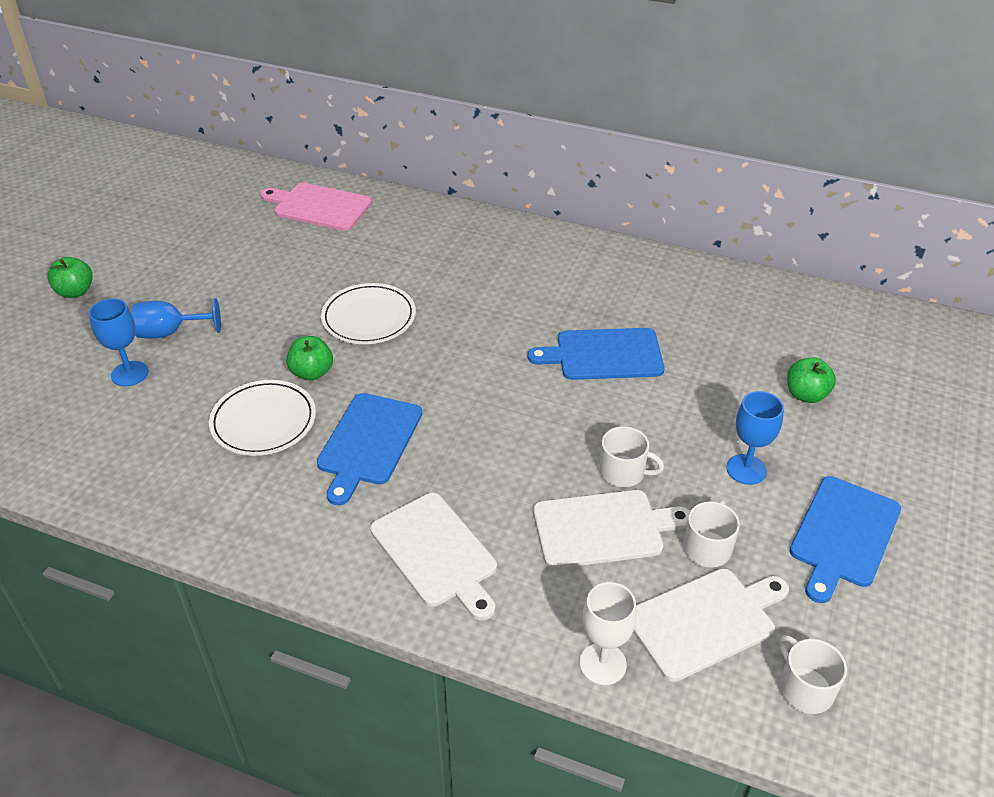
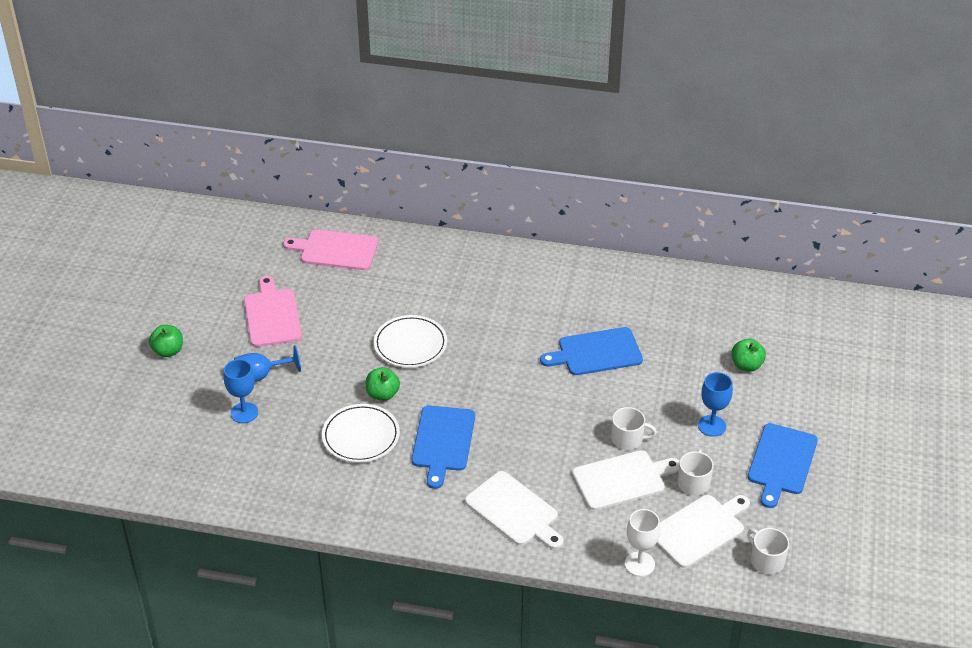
camera: 10 degrees left, 0 degrees up
(215, 267) = (272, 315): none -> pink cutting board

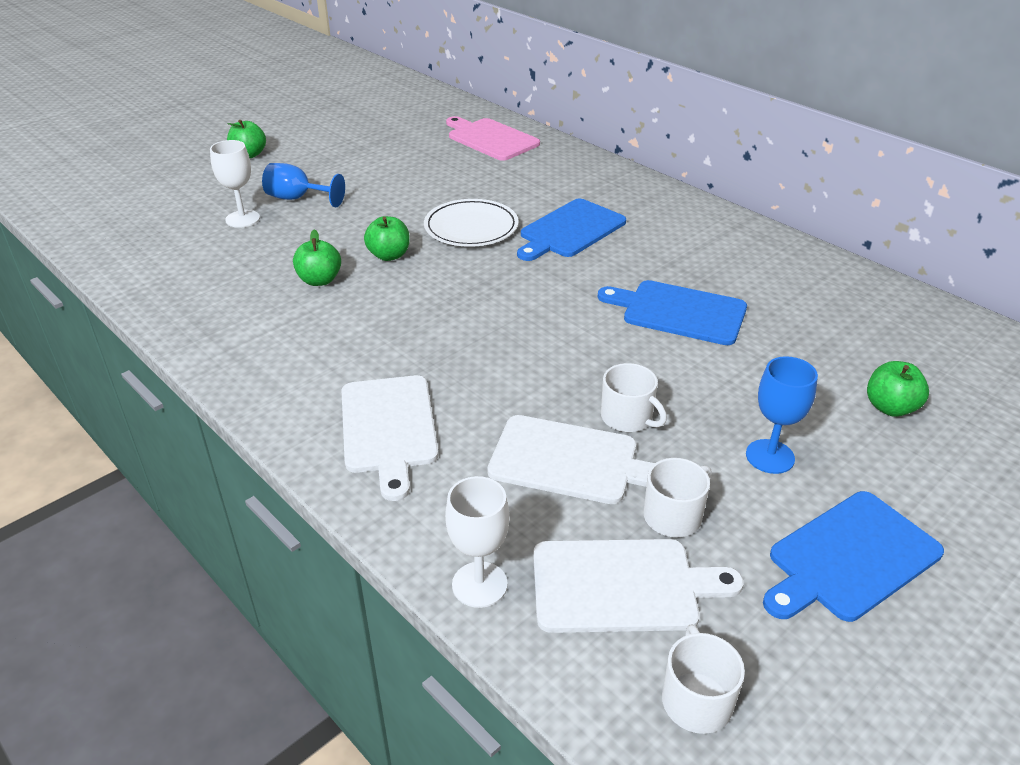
camera: 35 degrees right, 5 degrees down
(244, 413) = (242, 219): blue goblet -> white goblet
(272, 315) = (370, 162): pink cutting board -> none
(361, 436) = (319, 280): white plate -> green apple
(443, 442) = (396, 321): blue cutting board -> blue cutting board (570, 230)

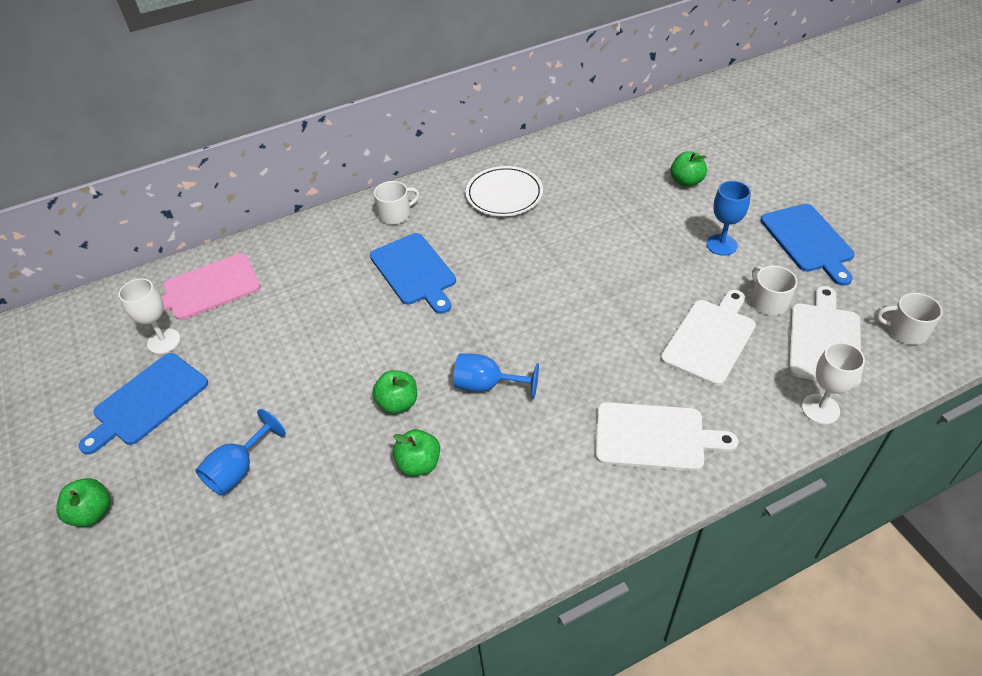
camera: 70 degrees left, 10 degrees up
(242, 219) = (257, 527): white goblet -> white goblet (164, 341)
(428, 301) = (487, 385): none -> blue goblet
(471, 227) = (376, 335): white plate -> white plate (504, 194)
(628, 417) = (671, 299): white mug -> white mug (396, 214)
(679, 312) = (557, 241): blue cutting board -> blue cutting board (147, 401)

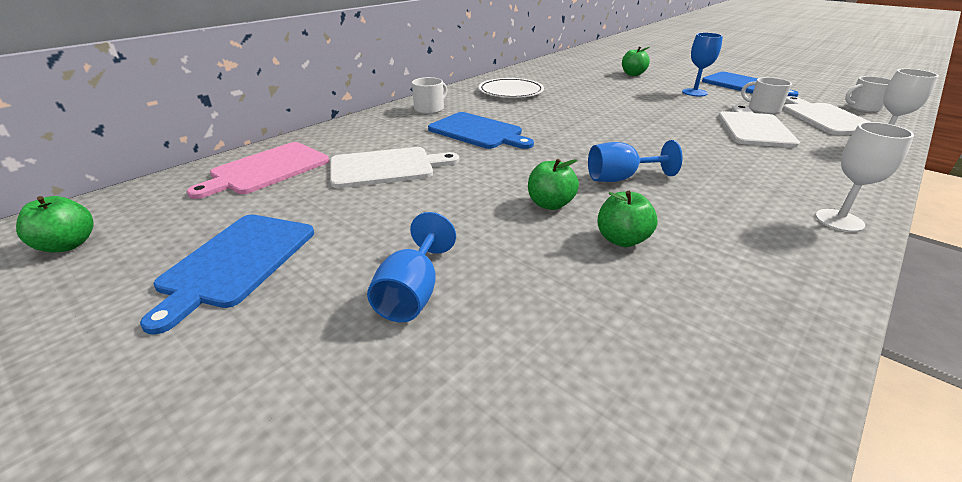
camera: 25 degrees left, 15 degrees down
(92, 513) = (197, 402): green apple -> green apple (68, 245)
(164, 341) = (232, 211): white goblet -> white goblet (839, 220)
(655, 437) = (799, 180): white cutting board -> white cutting board (386, 167)

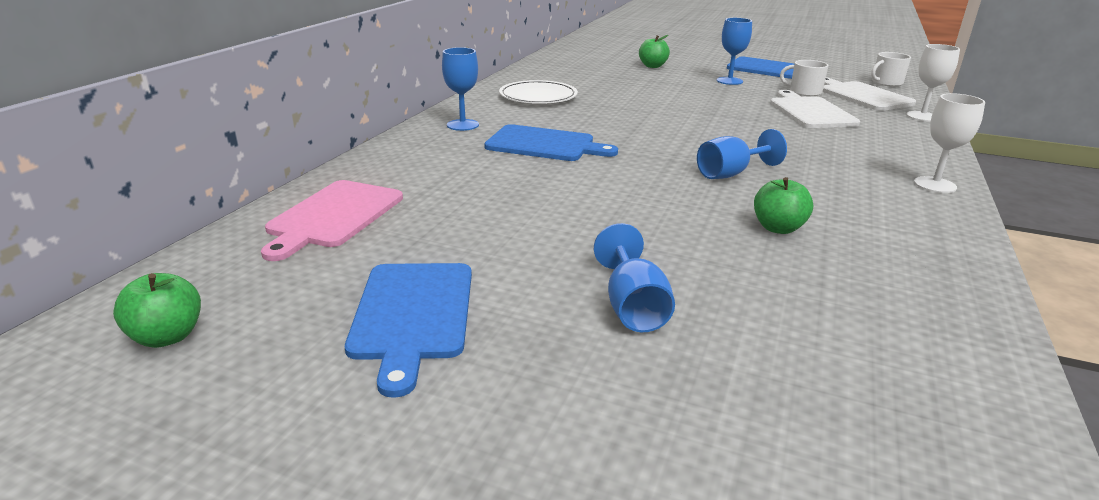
camera: 20 degrees left, 5 degrees down
(386, 167) = (479, 195): white cutting board -> none
(430, 109) = (462, 125): white mug -> blue goblet
(550, 204) = (686, 207): green apple -> none

